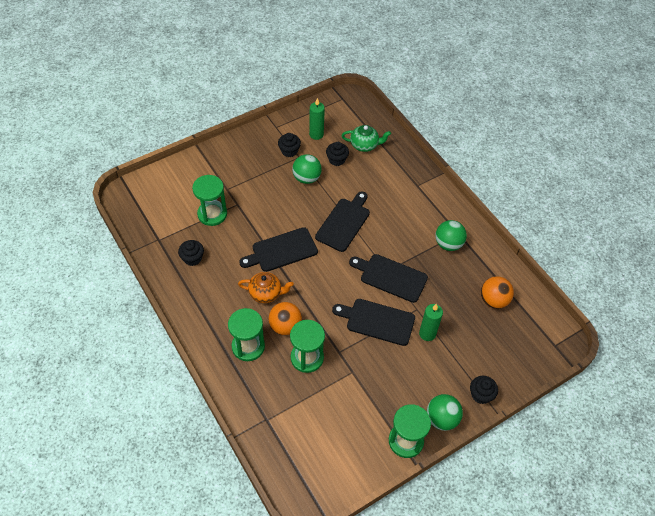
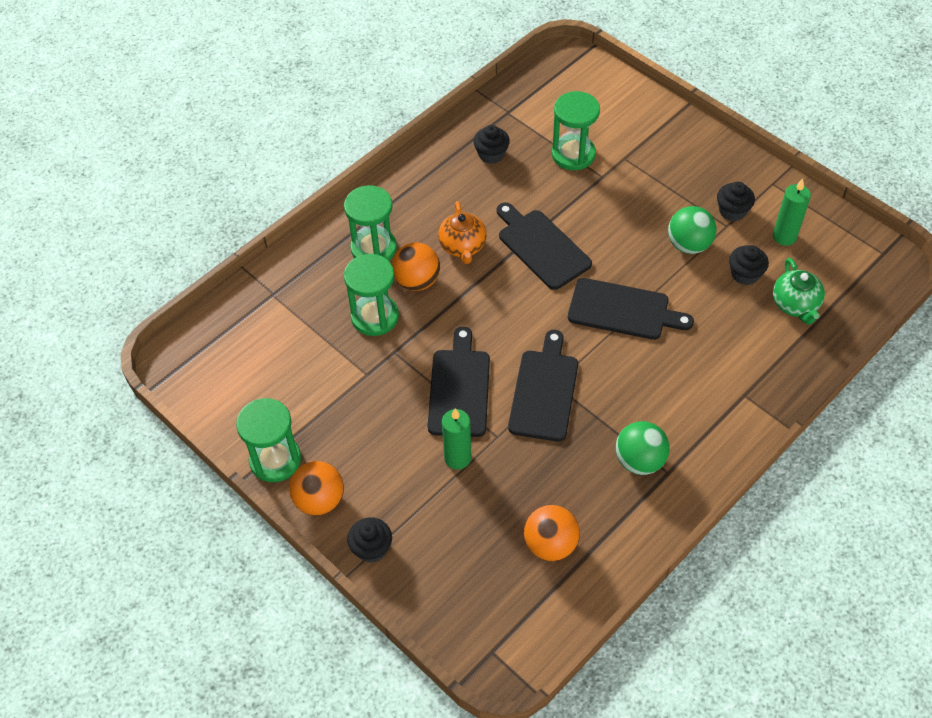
camera: 80 degrees right, 0 degrees up
(442, 419) = (319, 500): green ball -> orange ball

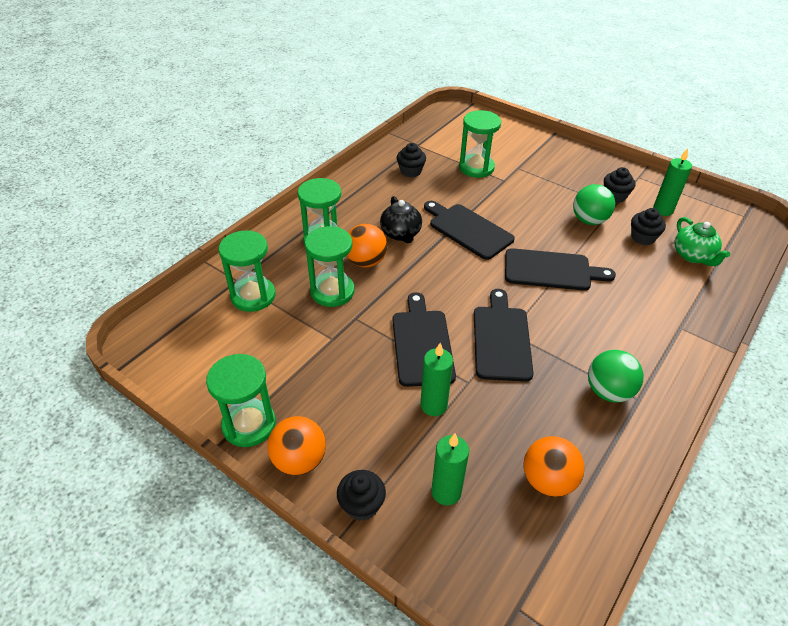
camera: 10 degrees left, 10 degrees down
(290, 315) = (253, 296): none -> green hourglass
(451, 545) = (446, 492): none -> green candle
(463, 246) = (401, 234): orange teapot -> black teapot

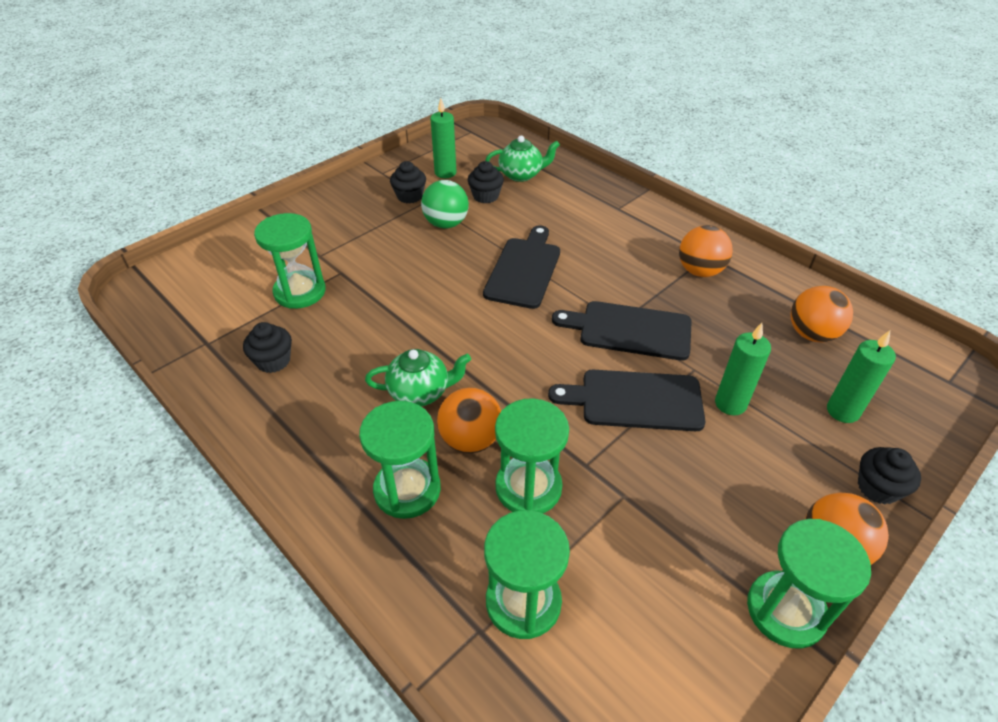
camera: 80 degrees left, 0 degrees up
(401, 234) = (420, 392): black teapot -> green teapot
(468, 230) = (432, 323): black cutting board -> none
(608, 391) = (700, 271): green ball -> orange ball

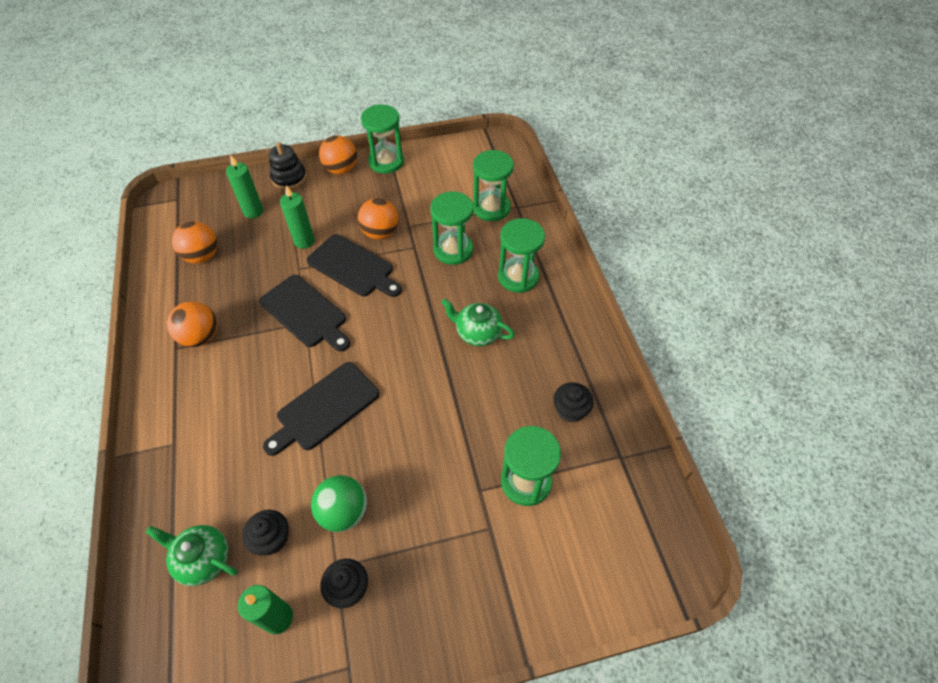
camera: 150 degrees left, 10 degrees up
(470, 440) = (466, 288): orange ball -> orange ball (380, 233)
(877, 488) = (289, 178): black cupcake -> black stacking toy

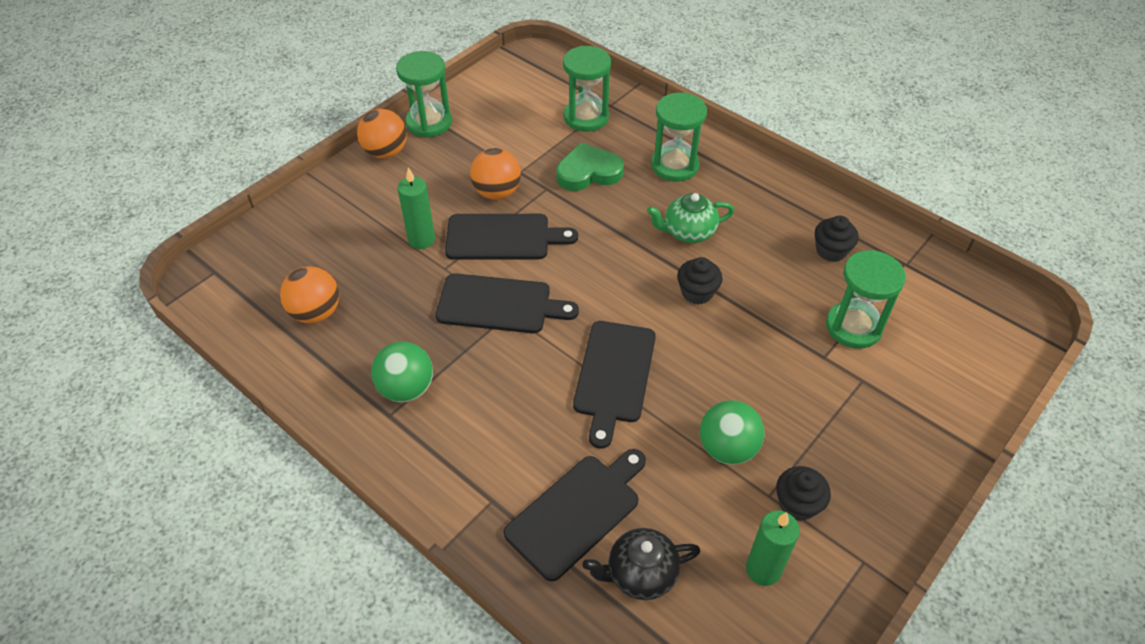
camera: 35 degrees left, 5 degrees down
(200, 337) = (406, 388): orange ball -> green ball
(203, 559) = (640, 574): green teapot -> black teapot
(210, 487) = (577, 512): none -> black cutting board
(253, 211) = (328, 239): green candle -> none
(272, 538) = (686, 513): black cupcake -> black cupcake (697, 292)
(289, 178) = (333, 187): black stacking toy -> none
(453, 250) = (588, 172): green hourglass -> green heart

